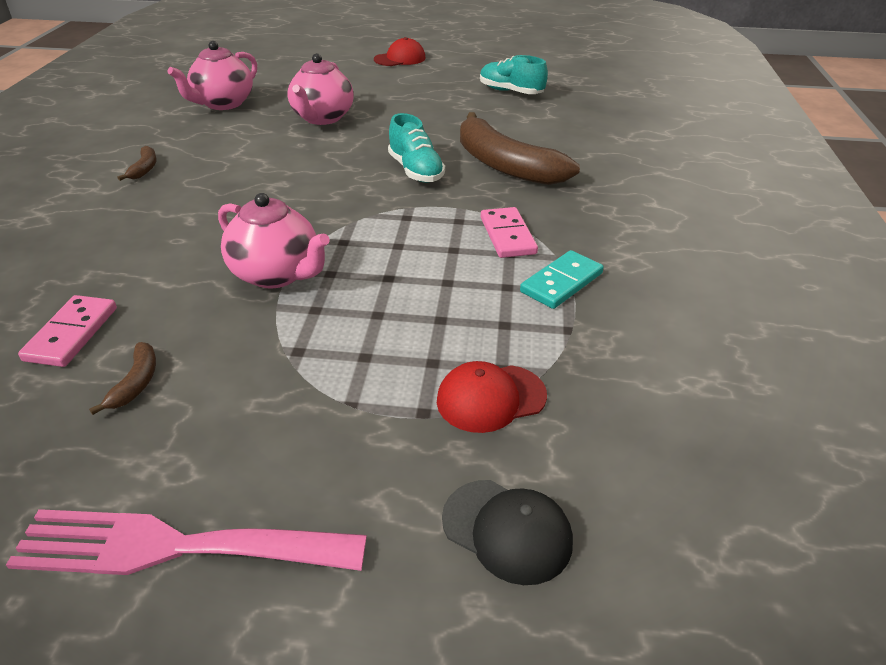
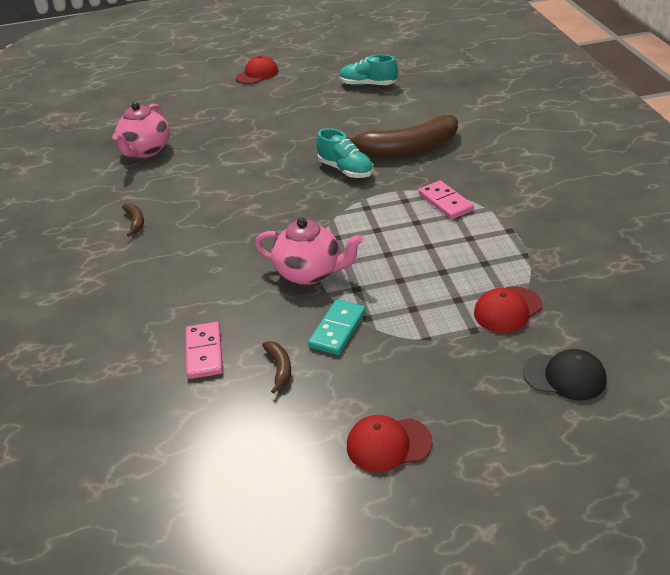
camera: 15 degrees left, 0 degrees up
(174, 547) = (388, 444): pink fork -> red cap
(322, 118) = (238, 144): pink teapot -> none
(504, 165) = (406, 149): brown banana -> brown banana turned 45 degrees counterclockwise
(561, 283) = (502, 225): turquoise domino -> turquoise domino (337, 329)

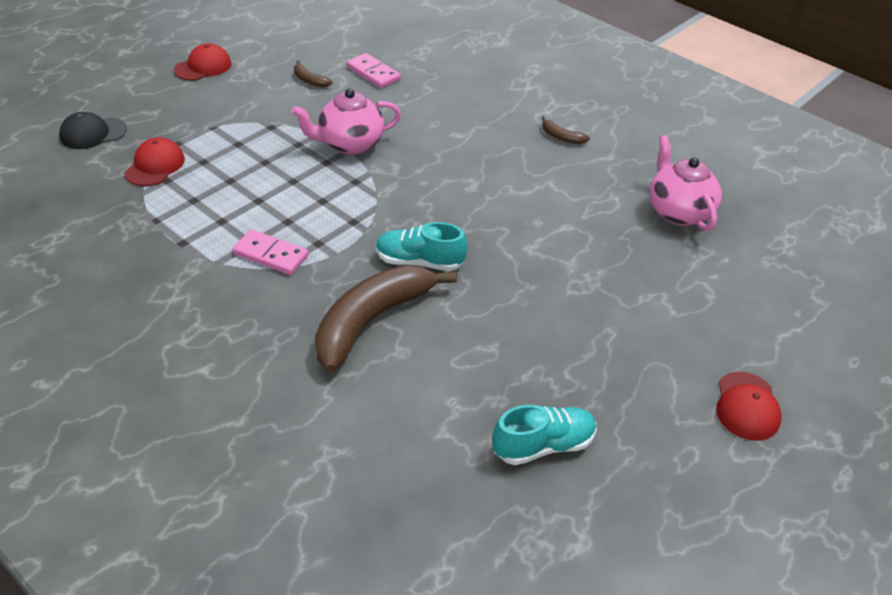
camera: 140 degrees right, 5 degrees up
(337, 329) = (288, 113): turquoise domino -> none

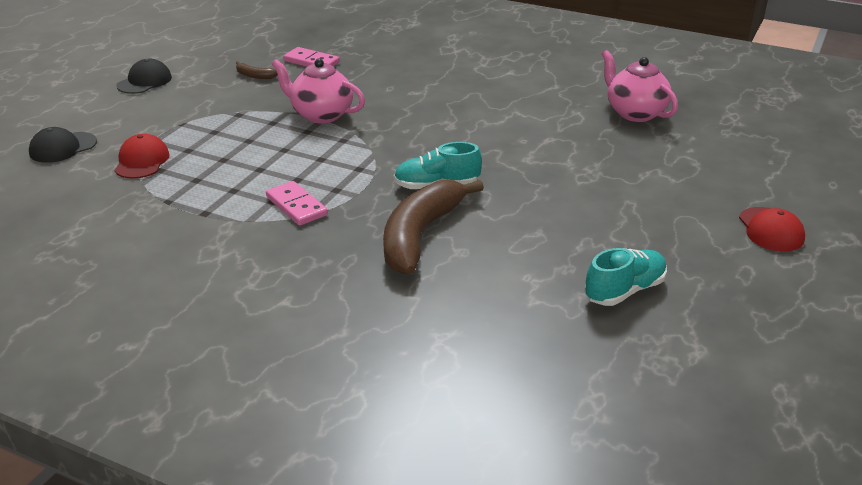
camera: 15 degrees left, 10 degrees down
(203, 67) = (144, 81): red cap -> black cap
(271, 255) = (296, 206): pink domino -> pink domino turned 45 degrees clockwise
(349, 144) = (321, 115): pink teapot -> pink teapot turned 60 degrees clockwise
(561, 137) = (506, 80): brown banana -> none

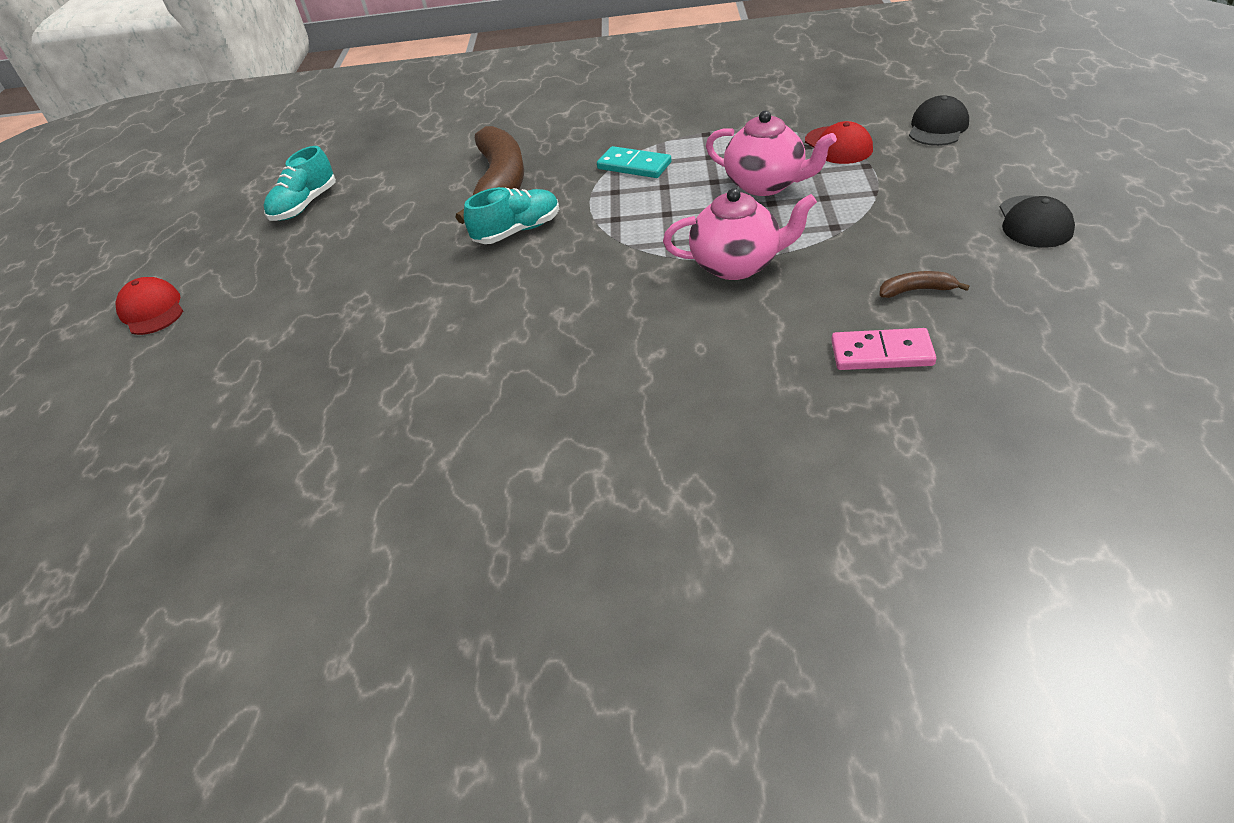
camera: 160 degrees right, 10 degrees up
(296, 206) = (634, 166): pink domino -> turquoise domino
(635, 113) = (300, 445): pink teapot -> pink teapot (766, 184)

